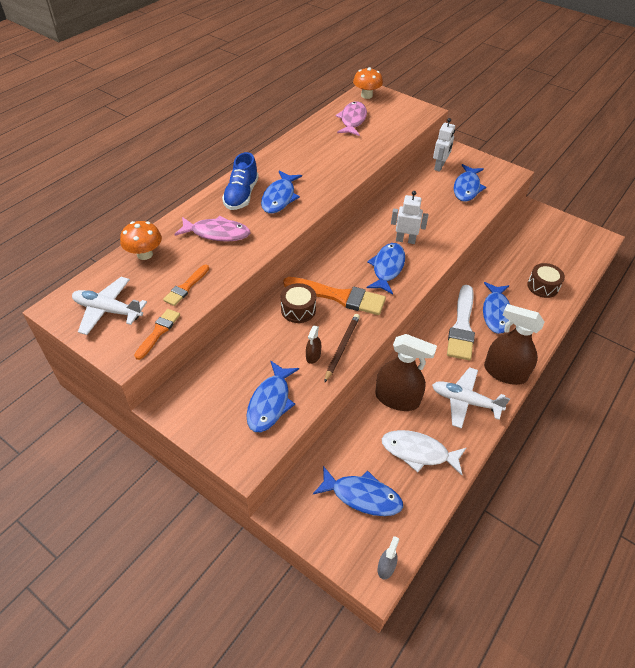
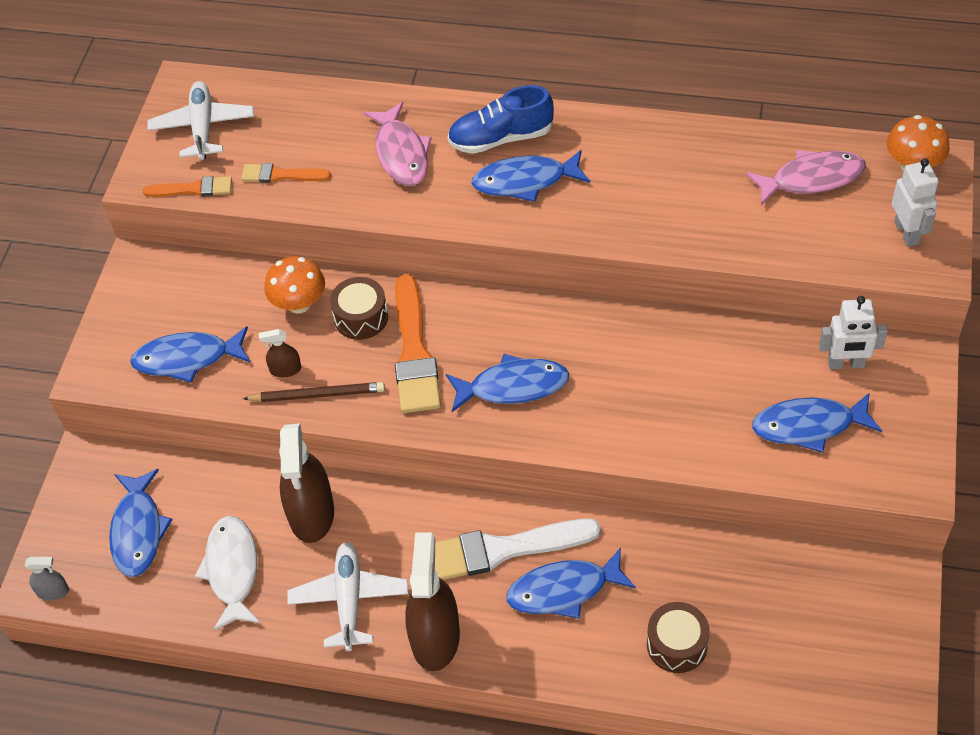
camera: 70 degrees right, 5 degrees up
(145, 254) = (316, 106): orange mushroom -> orange mushroom (299, 303)
(405, 240) = (596, 386): white robot -> white robot (906, 233)

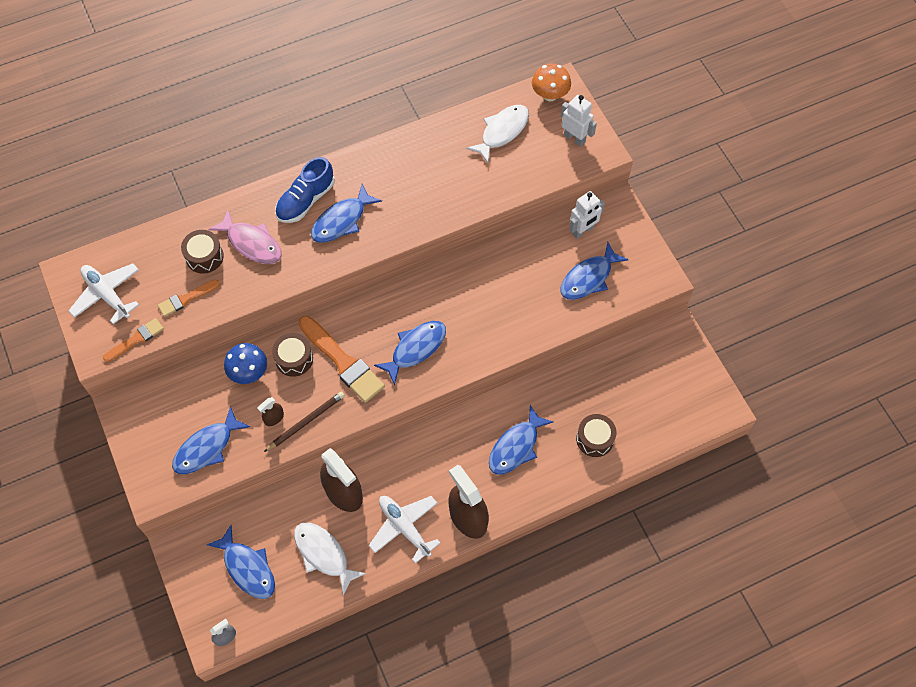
camera: 40 degrees left, 10 degrees up
(299, 303) = (249, 372): orange mushroom -> blue mushroom
(337, 141) = (204, 257): none -> brown drum
(503, 550) = (467, 445): white brush -> none
(811, 179) = (502, 132): pink fish -> white fish

